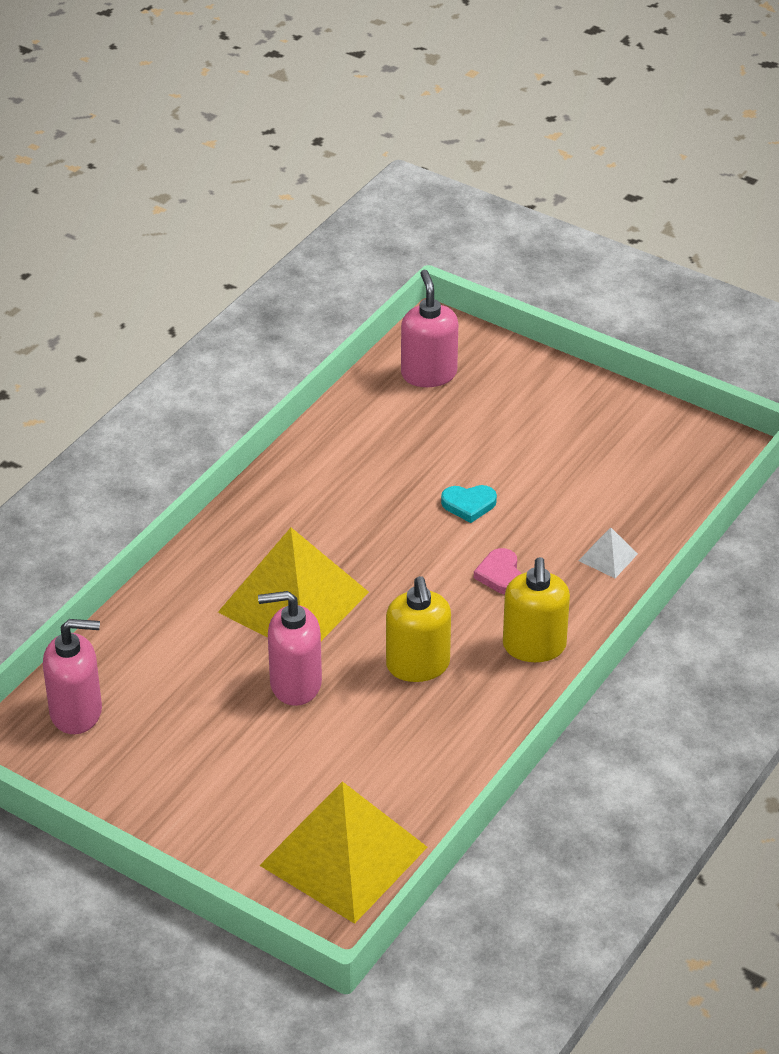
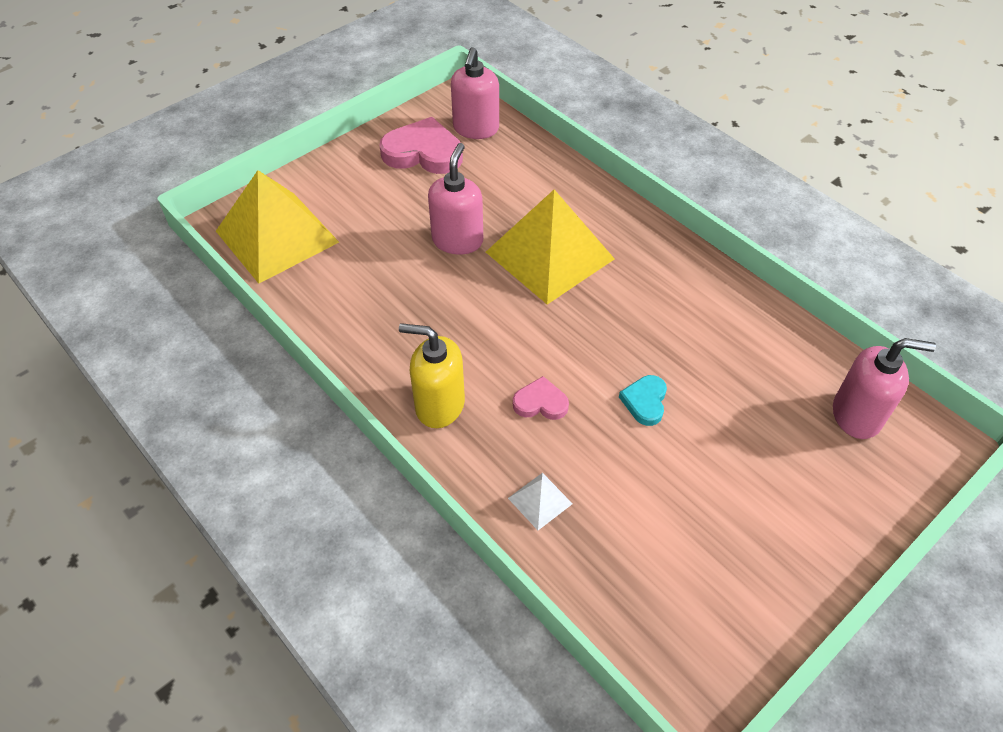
camera: 105 degrees right, 10 degrees up
(140, 754) = (423, 152): none -> pink heart
(418, 665) = (448, 318): yellow soap dispenser -> none

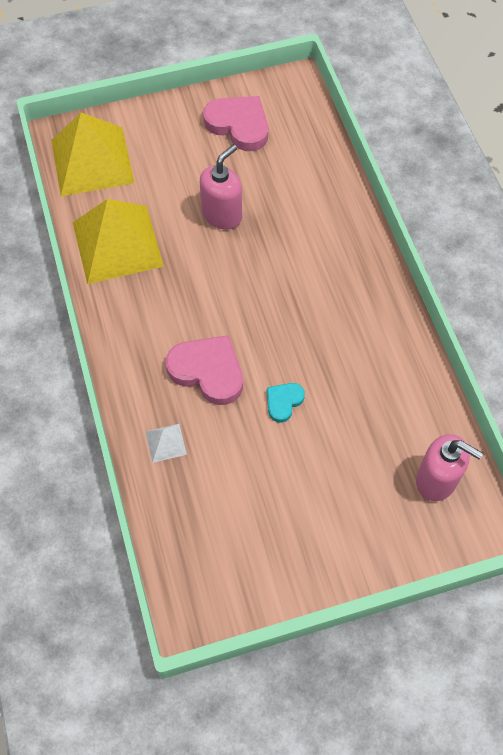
camera: 25 degrees right, 10 degrees up
(439, 405) = (136, 343): yellow soap dispenser -> none
(476, 129) = (293, 117): pink soap dispenser -> none
(540, 402) = (208, 371): pink heart -> pink heart, size x1.88
(549, 255) = (285, 254): yellow pyramid -> yellow pyramid (117, 244)

